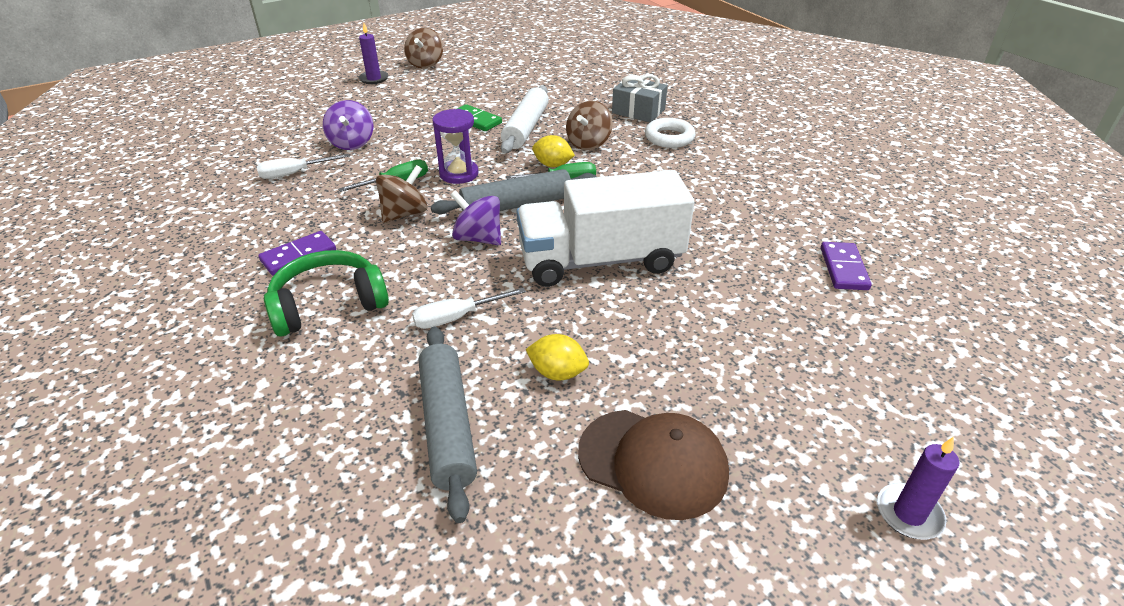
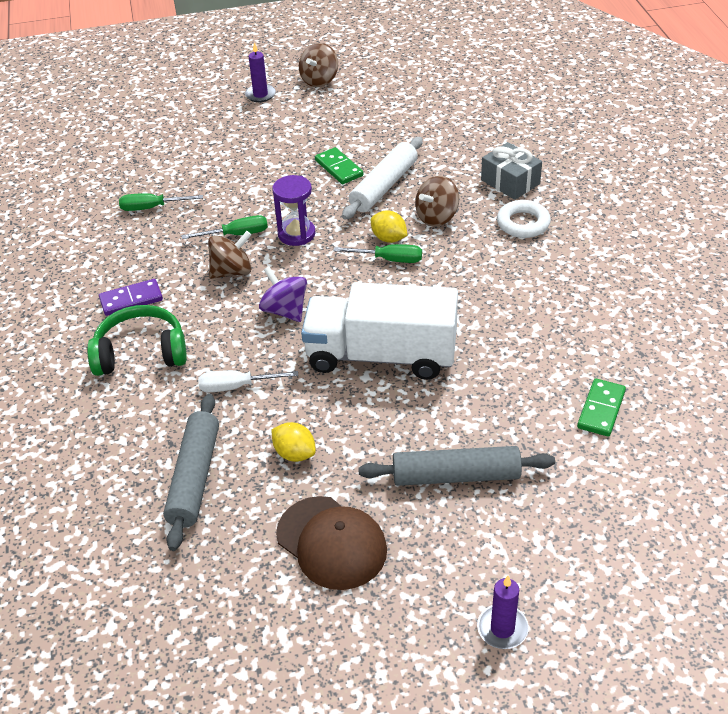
camera: 20 degrees right, 5 degrees up
(294, 174) = (152, 208): white screwdriver -> green screwdriver
(352, 143) = (213, 179): purple spinning top -> none
(516, 205) = (334, 280): grey rolling pin -> grey rolling pin (456, 476)
(843, 268) = (601, 409): purple domino -> green domino

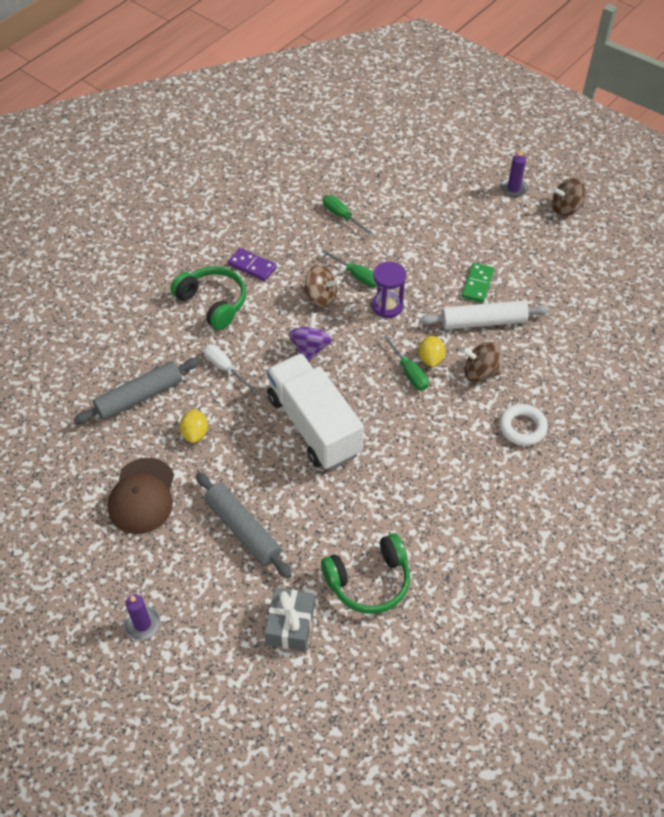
camera: 50 degrees right, 10 degrees up
(510, 182) = (563, 392): grey gift -> grey gift (290, 625)
(601, 409) = (369, 581): green domino -> green headphones

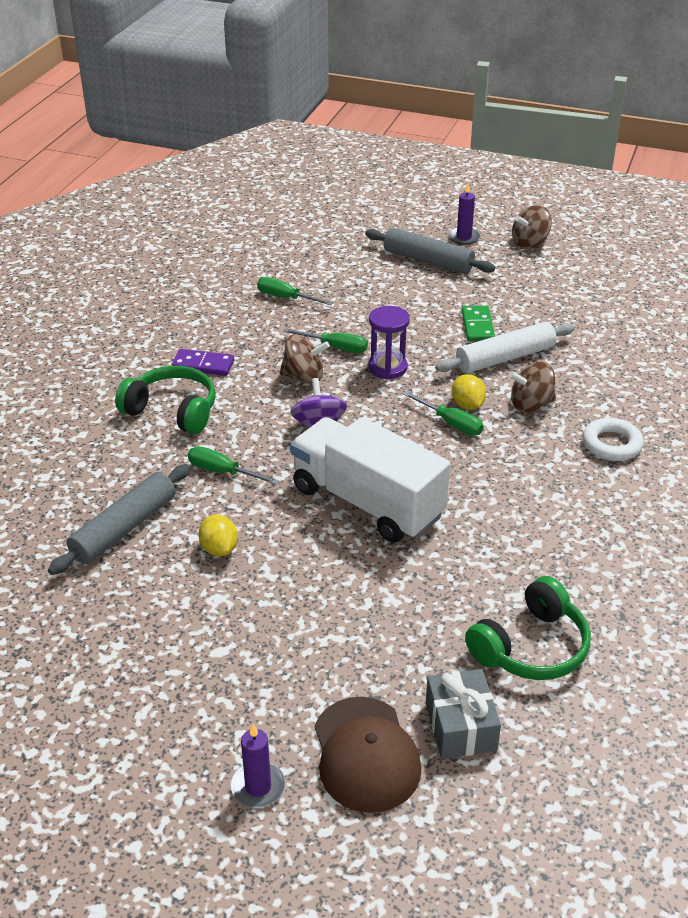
camera: 20 degrees left, 15 degrees down
(142, 496) = (182, 636): brown cap -> brown cap (366, 754)
(225, 368) = (222, 472): white screwdriver -> green screwdriver
(243, 529) = (339, 636): grey rolling pin -> grey rolling pin (428, 260)

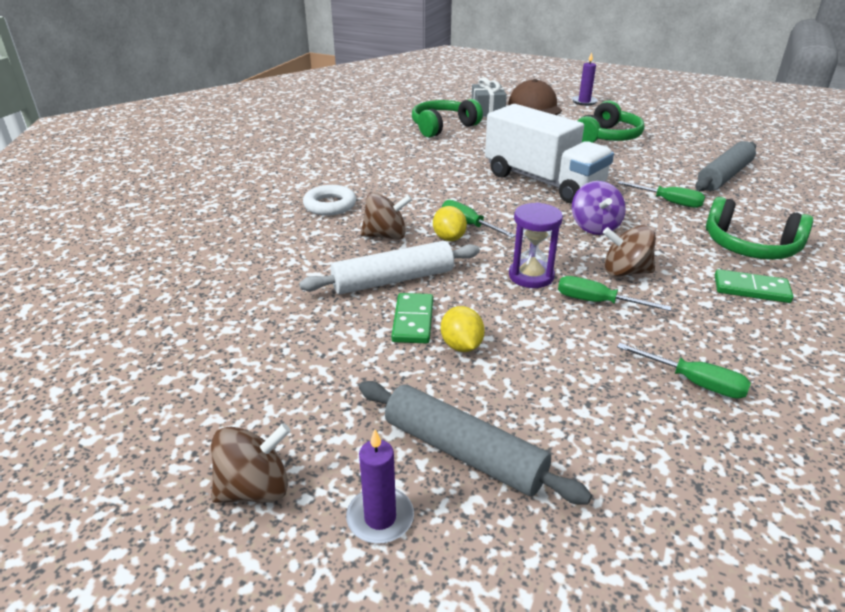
camera: 175 degrees left, 5 degrees down
(203, 365) = (751, 289): purple domino -> green domino
(219, 549) = (646, 165): yellow lemon -> yellow lemon (461, 346)
(252, 629) = (607, 137): none -> green headphones

